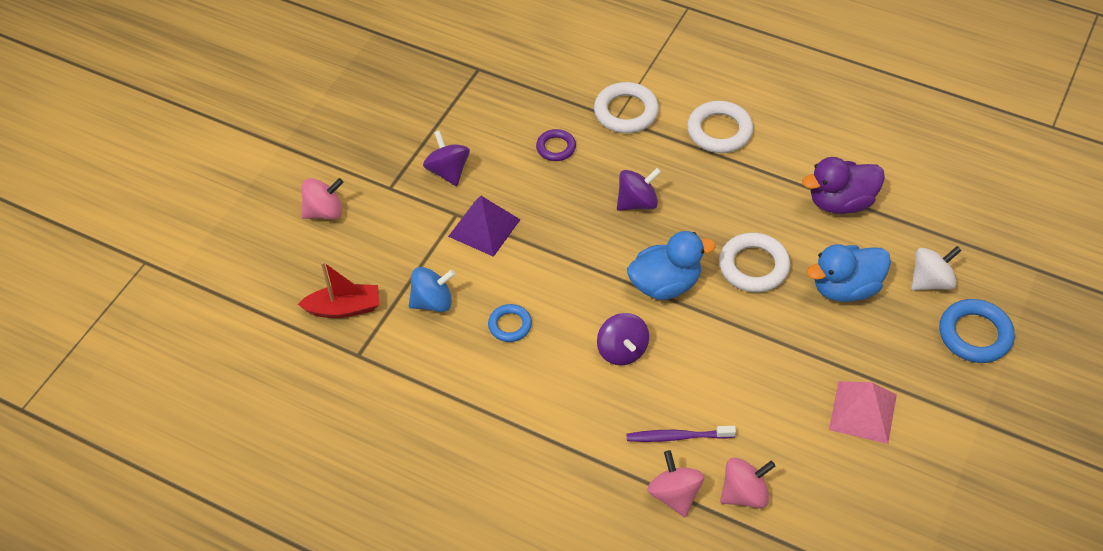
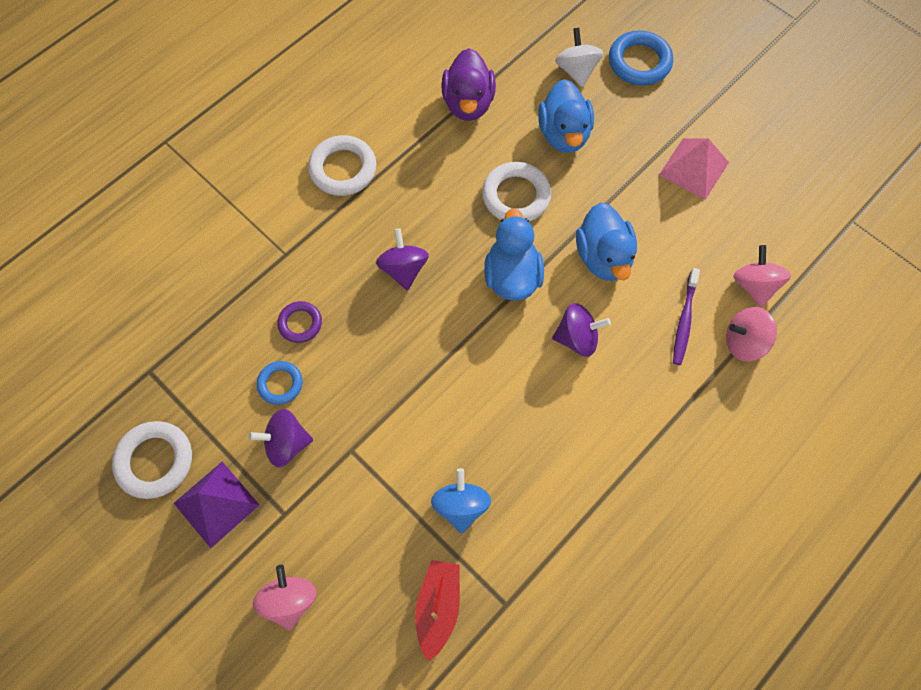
camera: 75 degrees left, 15 degrees up
(484, 227) = (380, 426): purple pyramid -> purple pyramid (216, 503)
(510, 325) = (515, 434): blue ring -> blue ring (280, 384)
(626, 112) = (281, 243): white ring -> white ring (155, 461)
(718, 353) = (603, 257): none -> blue duck

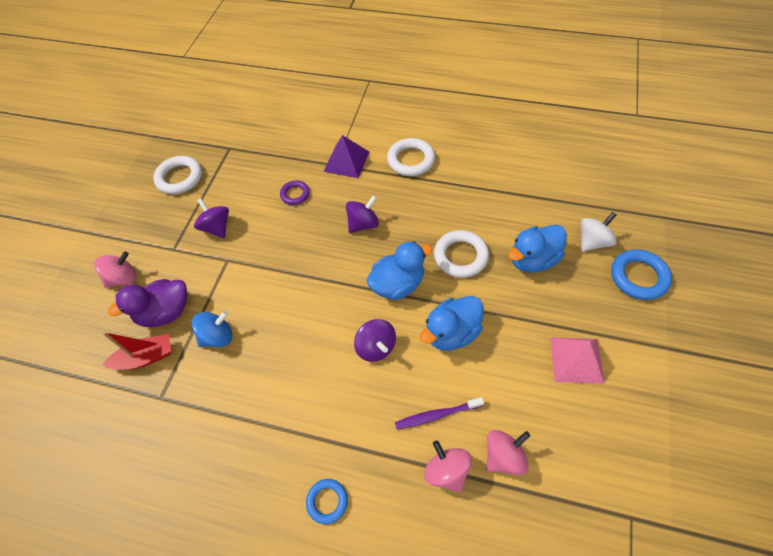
camera: 65 degrees right, 10 degrees down
(216, 503) = (166, 216): purple pyramid -> purple pyramid (346, 161)
(280, 384) = (252, 205): blue ring -> blue ring (327, 501)
(468, 103) = (510, 195): purple duck -> purple duck (165, 312)

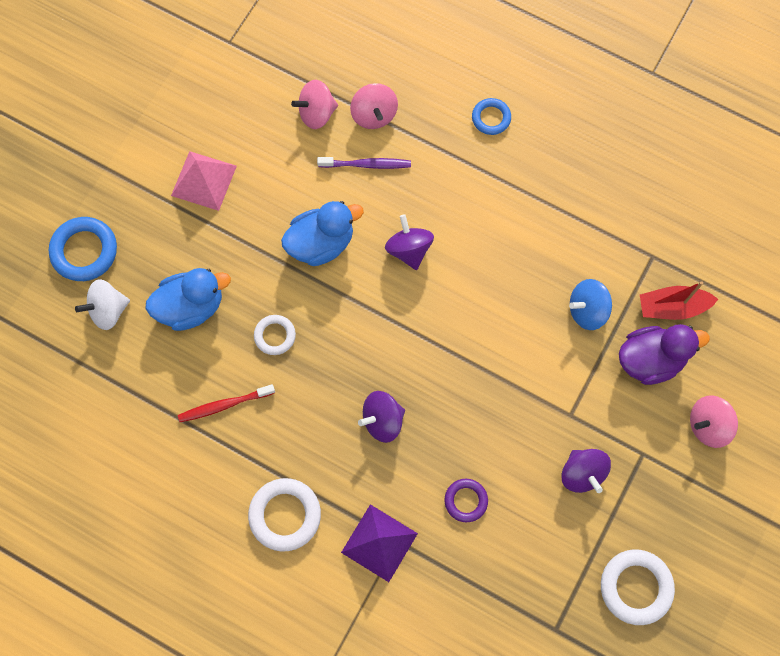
camera: 170 degrees left, 15 degrees up
(398, 284) = (363, 319): blue duck -> none
(460, 256) = (275, 336): white ring -> white ring, size x0.60
(477, 206) = (225, 405): none -> red toothbrush

